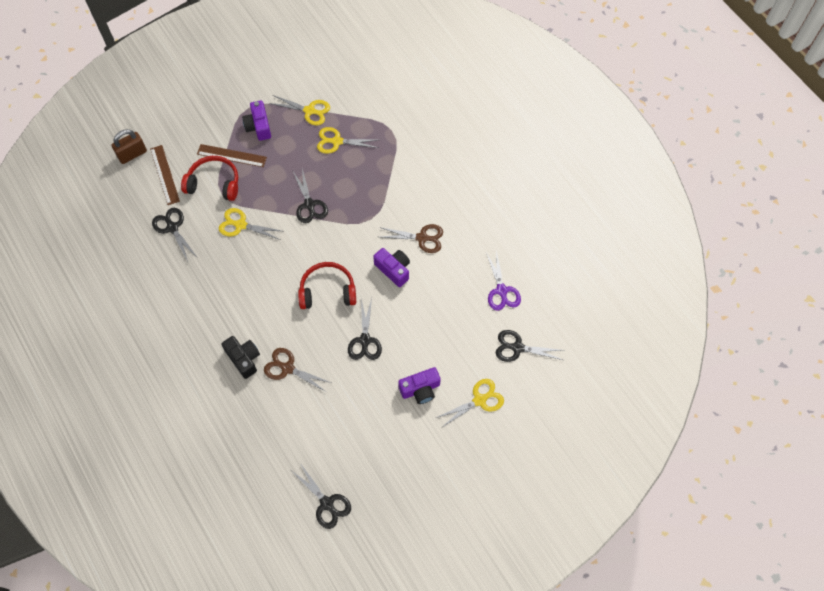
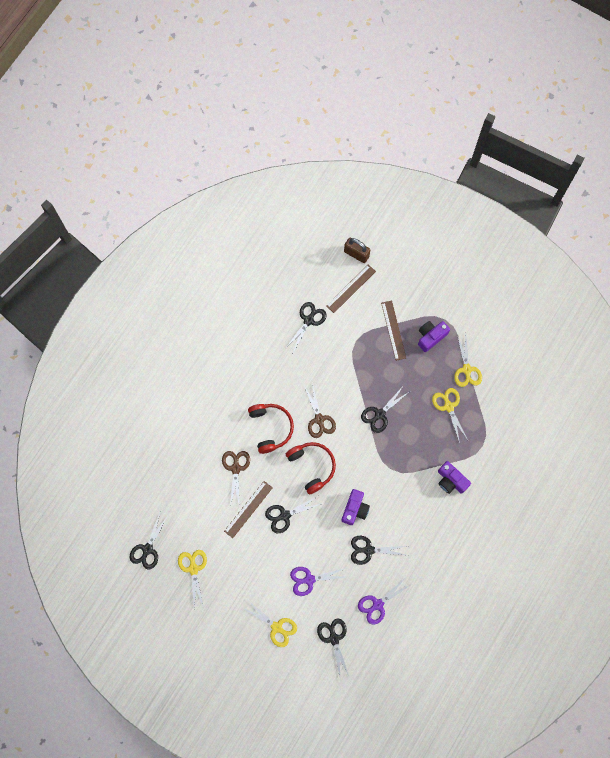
camera: 65 degrees right, 10 degrees up
(214, 183) = (362, 330): red headphones -> red headphones (271, 428)
(240, 225) = (336, 370): yellow scissors -> yellow scissors (193, 568)
(244, 359) = (228, 432): black camera -> none
(339, 374) = (248, 509): none -> brown ruler
(420, 389) = (264, 577): purple camera -> purple camera (451, 480)
(422, 238) = (394, 519): brown scissors -> brown scissors (319, 419)
(442, 275) = (368, 550): none -> black scissors
(444, 345) = (309, 579): none -> purple scissors

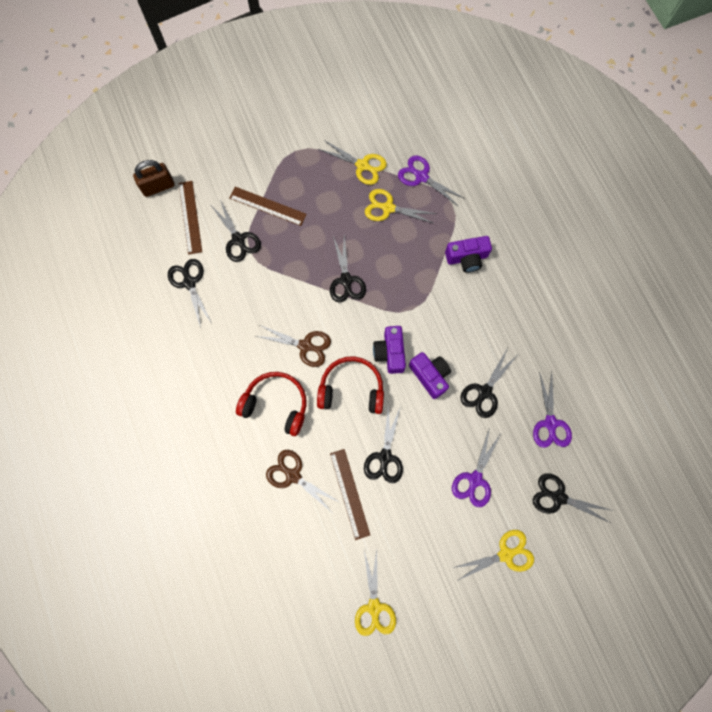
camera: 55 degrees left, 0 degrees up
(147, 549) = (313, 649): black scissors -> black scissors (238, 240)
(193, 568) = (374, 607): yellow scissors -> yellow scissors turned 120 degrees counterclockwise
(431, 337) = (303, 175): purple camera -> purple camera (390, 353)
(487, 413) = (421, 176): none -> purple scissors

